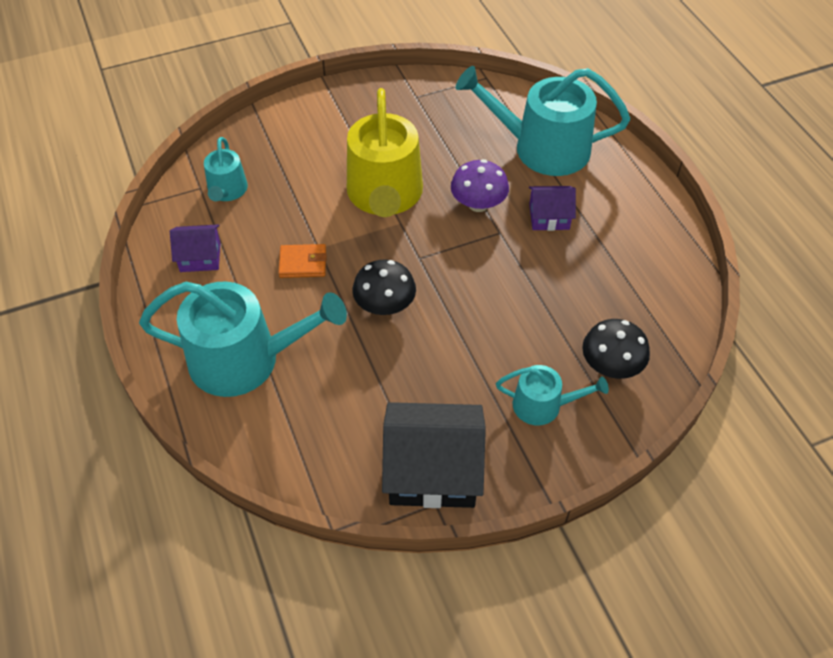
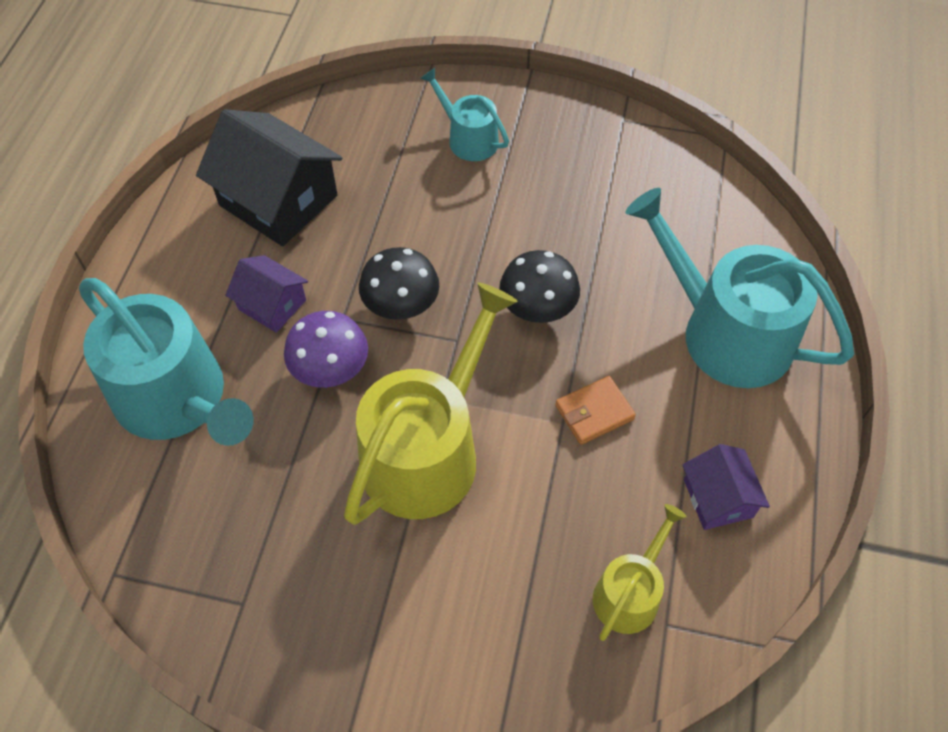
camera: 145 degrees left, 5 degrees up
(200, 257) = (718, 498): purple house -> purple house turned 45 degrees clockwise
(227, 191) = (630, 592): turquoise watering can -> yellow watering can
(303, 263) = (594, 412): orange wallet -> orange wallet turned 60 degrees counterclockwise
(433, 470) = (606, 142): black house -> black house (278, 200)
(611, 365) = (377, 136): black mushroom -> black mushroom (401, 304)

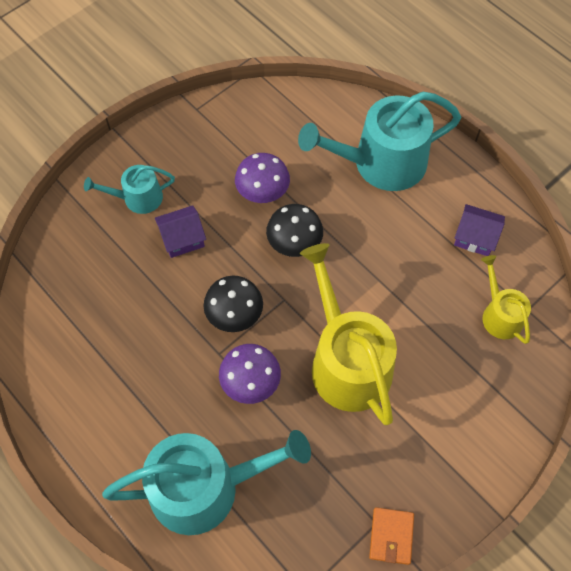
camera: 55 degrees left, 5 degrees up
(272, 304) = (175, 389): purple house -> purple house (182, 238)
(278, 200) = (92, 338): black house -> none
(576, 239) = (262, 191): none -> purple mushroom
(594, 412) = (384, 260): orange wallet -> orange wallet (391, 536)

